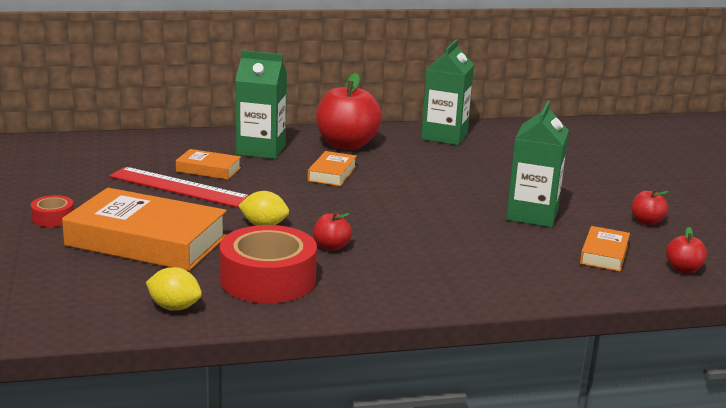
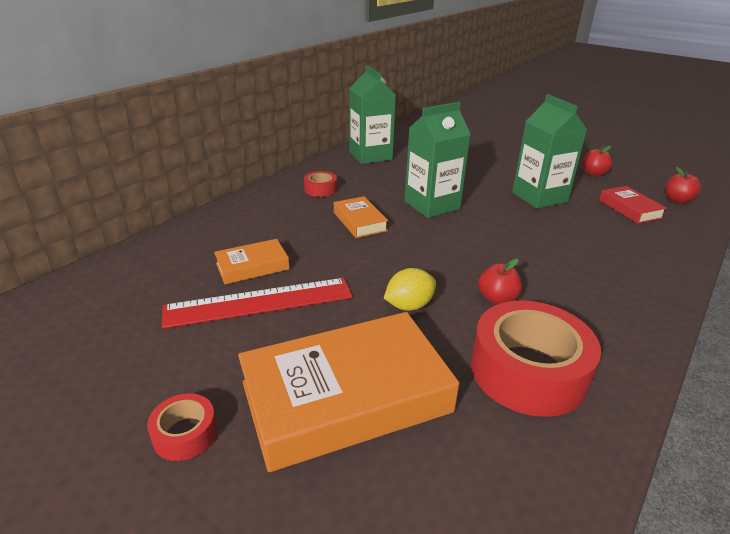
camera: 40 degrees left, 10 degrees up
(174, 307) = (534, 479): yellow lemon -> none
(261, 150) = (263, 223): green carton -> green carton (432, 205)
(346, 145) = (320, 189): red apple -> red tape
(604, 254) = (630, 209): orange book -> red book

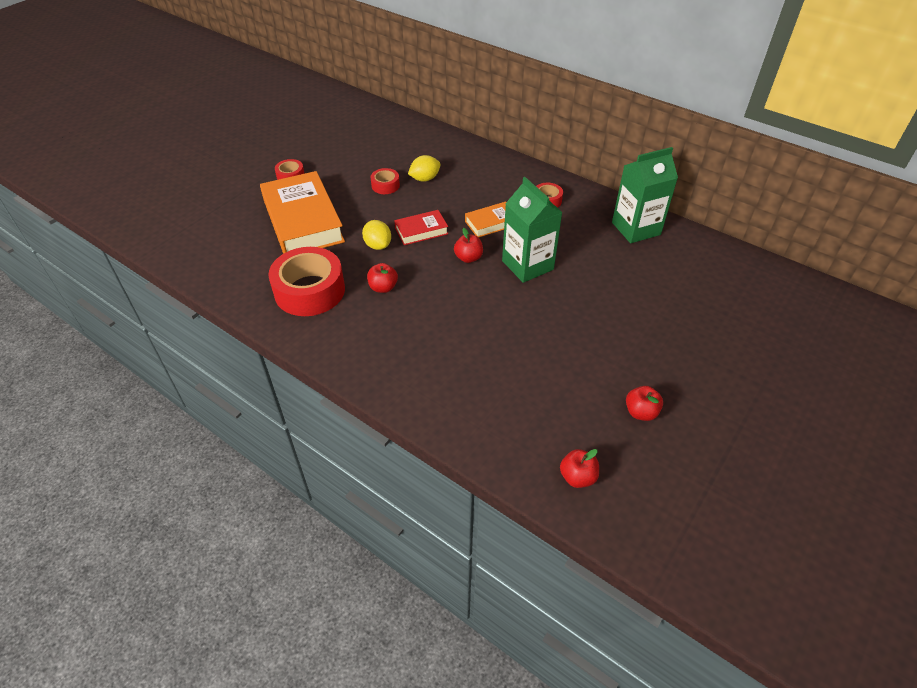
camera: 90 degrees right, 15 degrees up
(252, 266) = (424, 179): orange book -> yellow lemon
(259, 302) = (385, 185): red ruler -> red tape
(426, 237) = (468, 258): none -> red apple
(539, 197) = (560, 345): green carton -> none
(630, 209) = (544, 418): red book -> red book (421, 231)

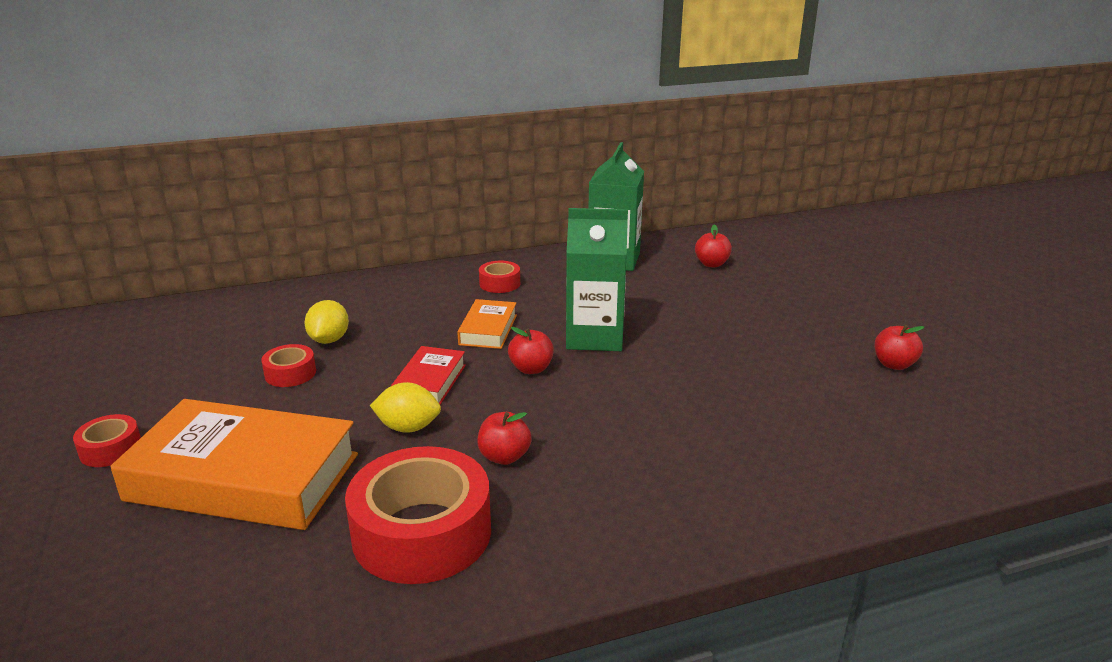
camera: 55 degrees left, 20 degrees down
(577, 477) = (972, 440): red apple -> red apple (711, 264)

